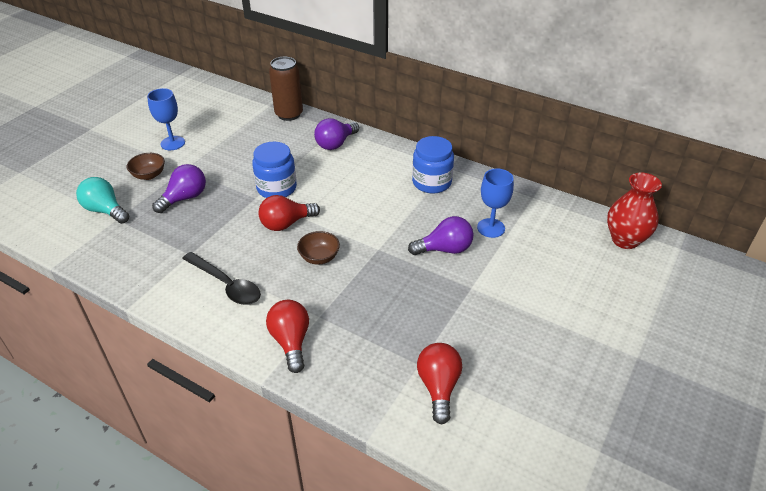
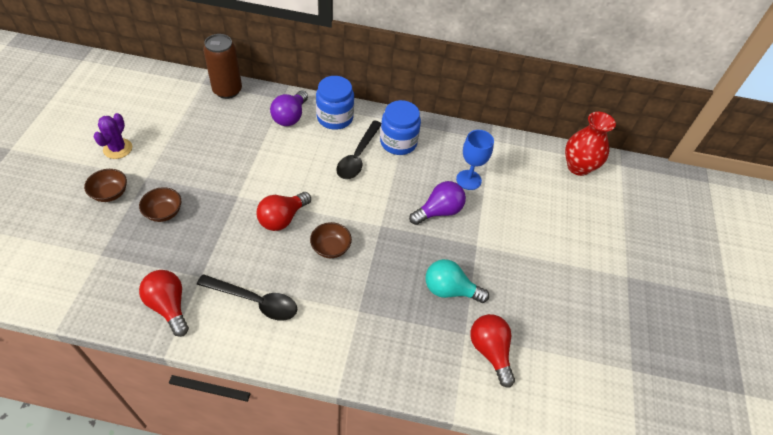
camera: 25 degrees left, 10 degrees up
(105, 210) = (82, 247): turquoise light bulb -> turquoise light bulb (450, 290)
(172, 143) = (118, 149): blue goblet -> purple cactus
(185, 198) = (164, 212): purple light bulb -> brown bowl
(276, 188) = (254, 180): blue jar -> blue jar (335, 118)
(291, 341) = (344, 344): red light bulb -> red light bulb (169, 306)
(384, 187) = (358, 156): none -> black spoon

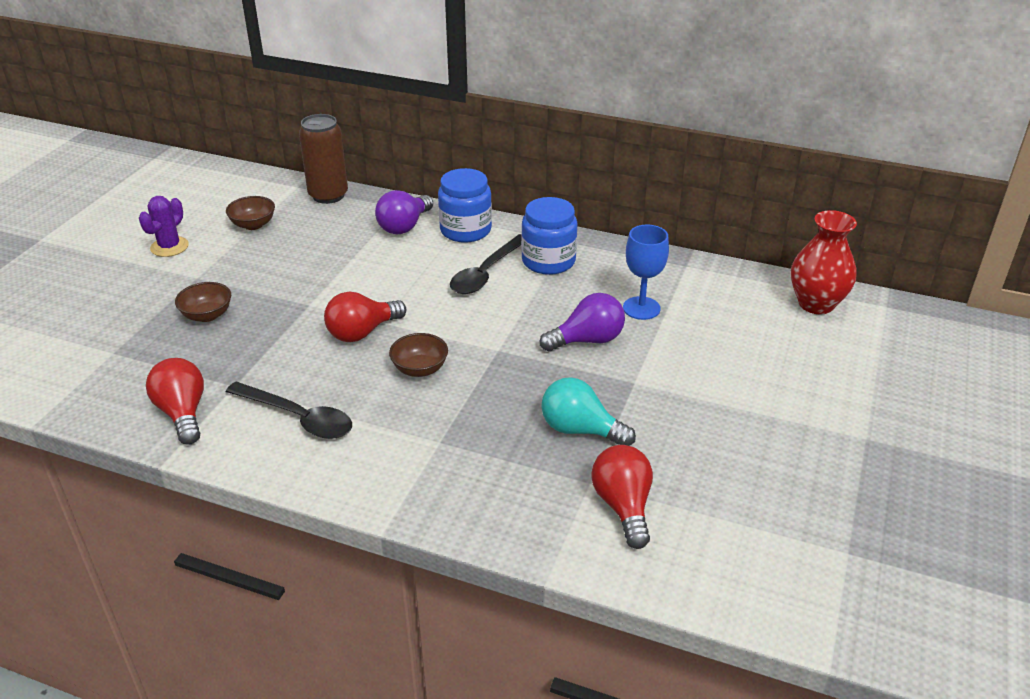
camera: 15 degrees right, 15 degrees down
(110, 193) = (146, 291): brown bowl -> brown bowl (253, 225)

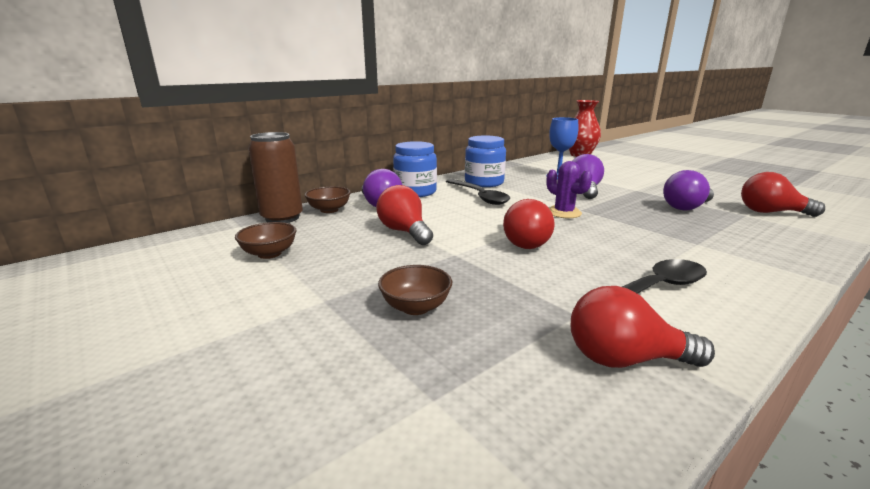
camera: 60 degrees left, 15 degrees down
(169, 247) = (224, 306): purple cactus -> purple cactus (564, 213)
(341, 264) = (404, 232): none -> red light bulb
(420, 369) = (592, 233): brown bowl -> brown bowl (329, 210)
(580, 430) = (686, 207): turquoise light bulb -> purple light bulb

